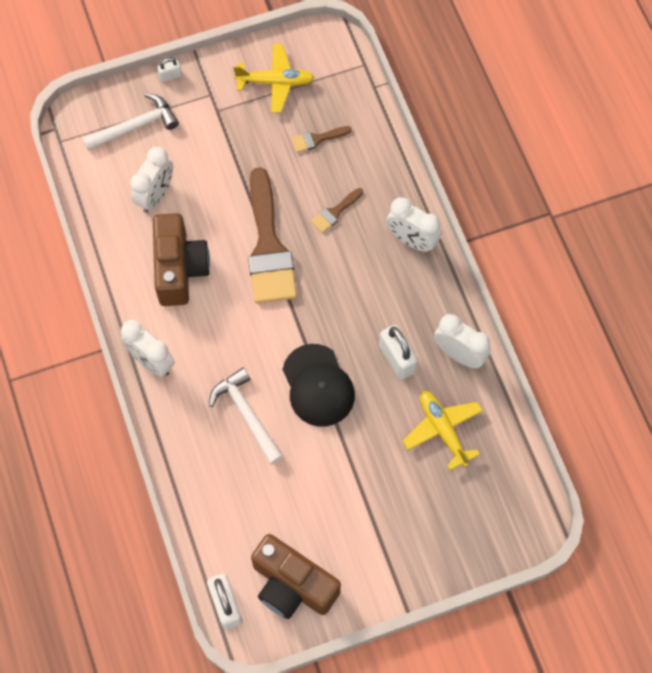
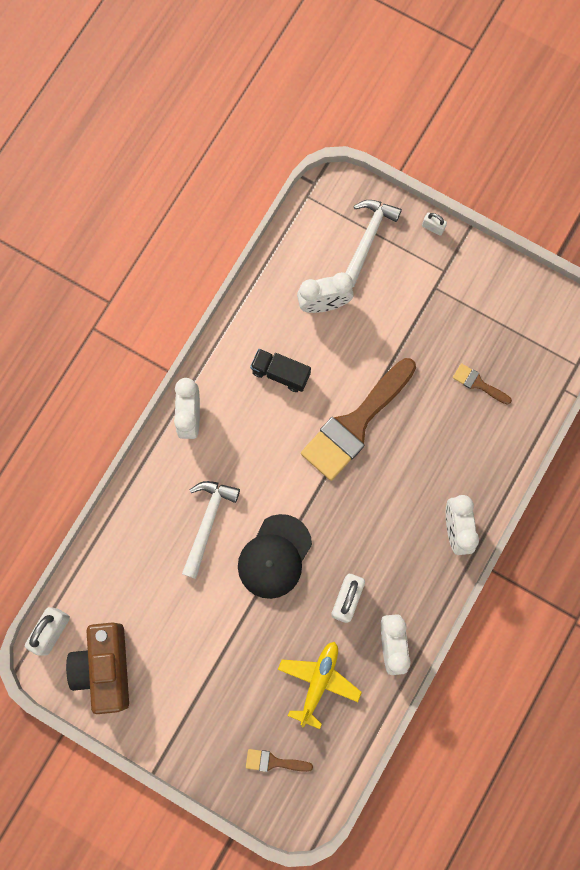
camera: 50 degrees right, 10 degrees up
(135, 126) = (367, 239): white hammer -> white hammer turned 90 degrees counterclockwise
(179, 269) = (280, 373): brown camera -> black truck
(275, 82) = (499, 310): yellow plane -> none
(335, 212) = (428, 450): brown brush -> brown brush (273, 762)

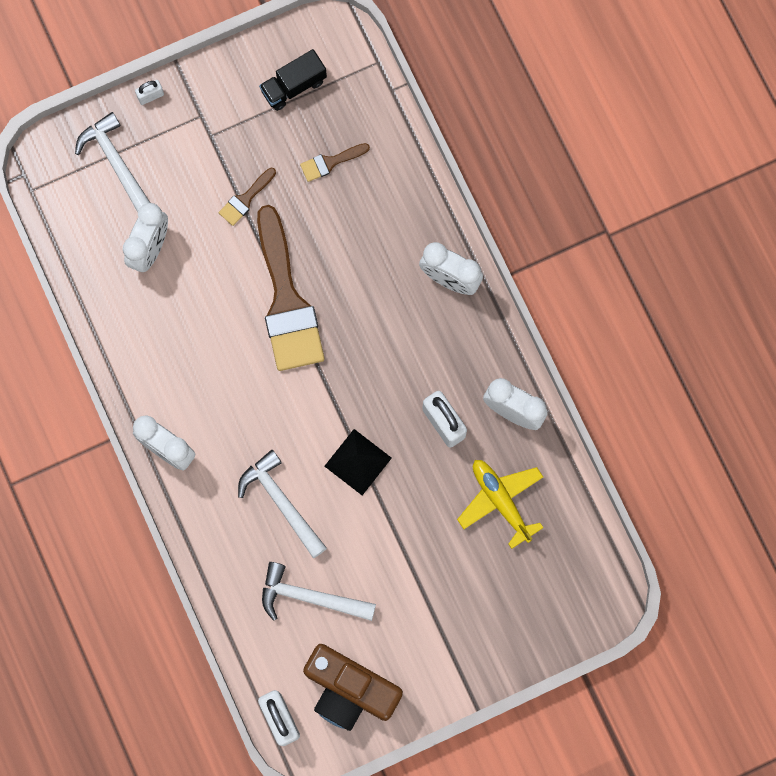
camera: 55 degrees left, 0 degrees up
(153, 591) = (310, 597): none -> white hammer
(273, 762) = (544, 591): brown brush -> brown brush (245, 199)
(274, 556) = (358, 461): black cap -> black pyramid
(280, 373) = (187, 336): black truck -> black truck (293, 86)

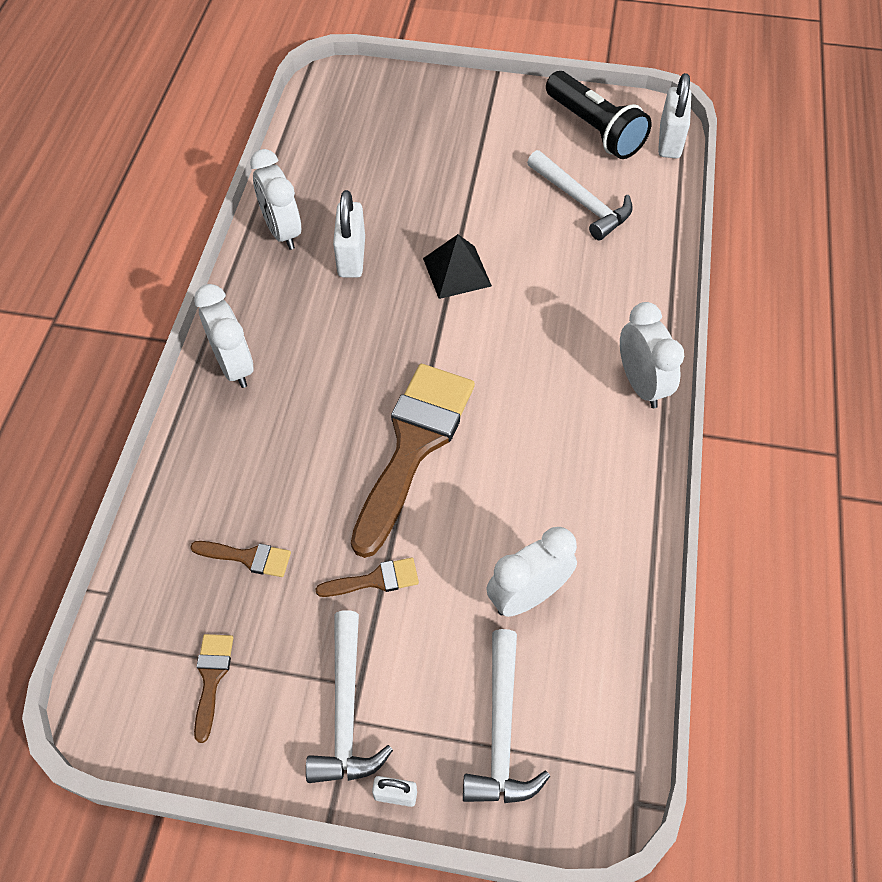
camera: 145 degrees left, 20 degrees down
(281, 502) = (555, 281): white hammer -> white hammer (346, 710)
(293, 86) = (211, 678): black truck -> brown brush
(349, 690) = (594, 129): brown camera -> black flashlight
(500, 501) = (355, 179): yellow plane -> none

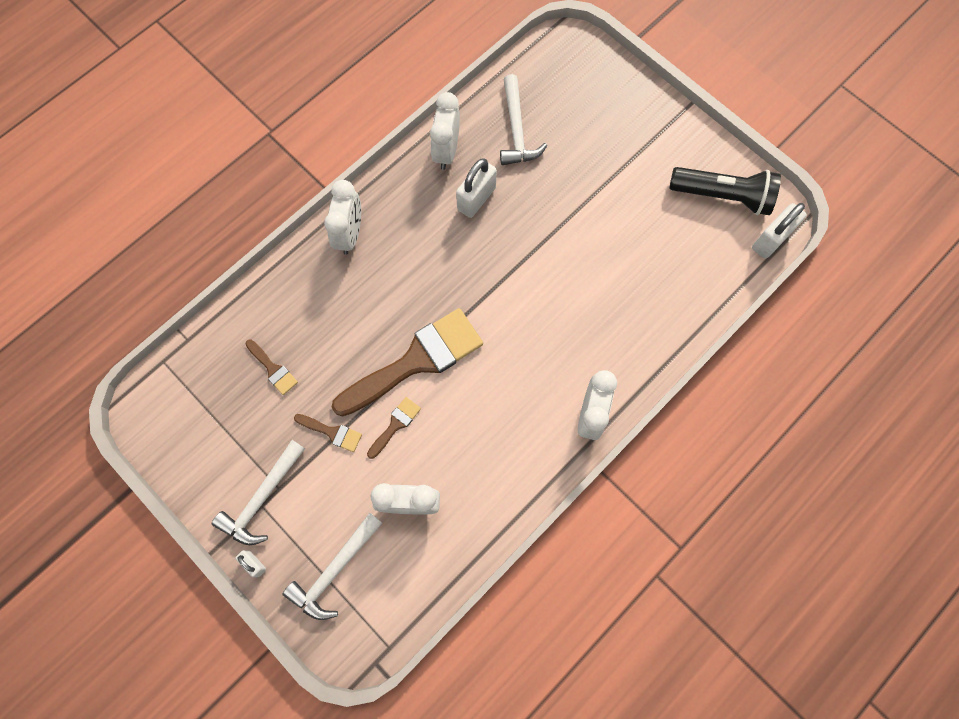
camera: 35 degrees right, 15 degrees up
(211, 678) = (207, 429): brown brush -> brown brush (395, 425)
(457, 272) = (536, 253): black pyramid -> none
(581, 202) = (664, 251): white hammer -> white hammer (516, 130)
(594, 129) = (723, 196): black flashlight -> black flashlight turned 75 degrees counterclockwise

